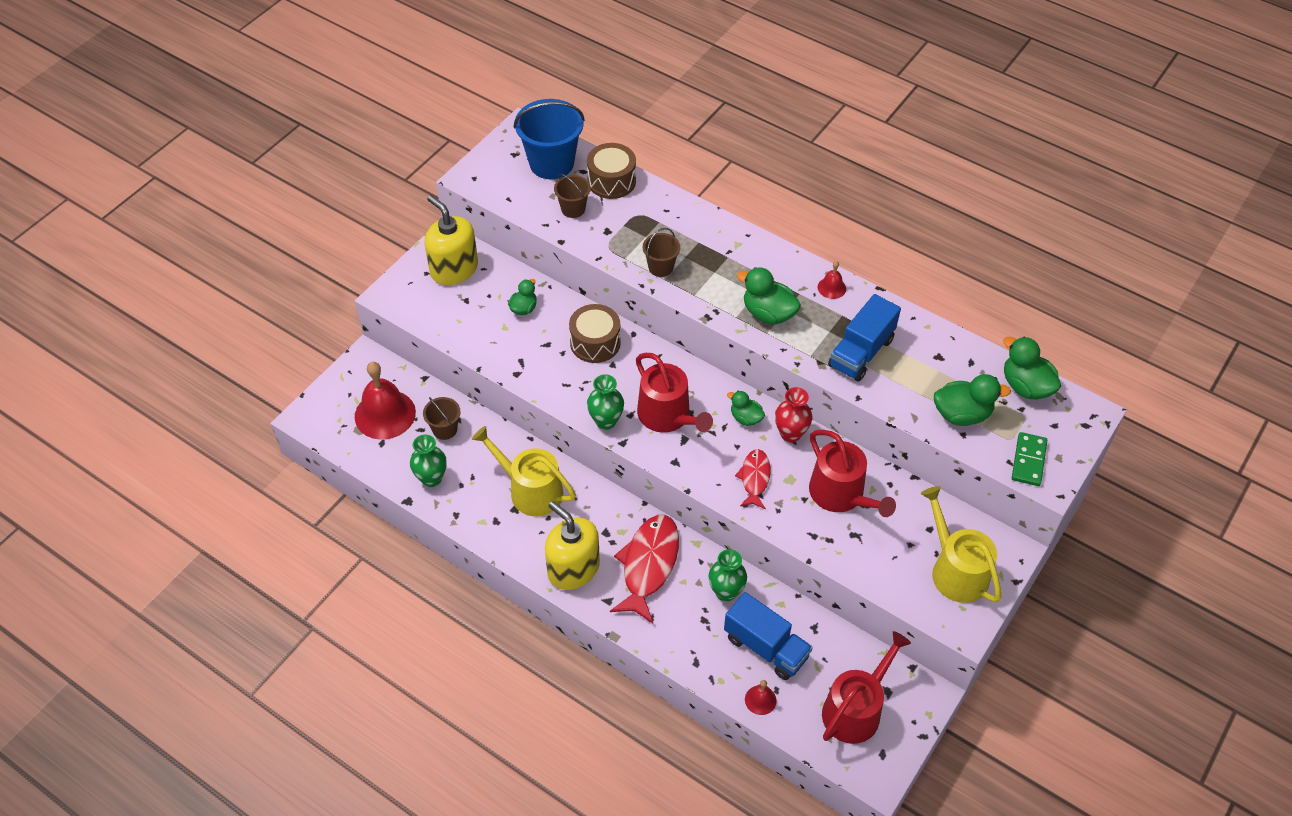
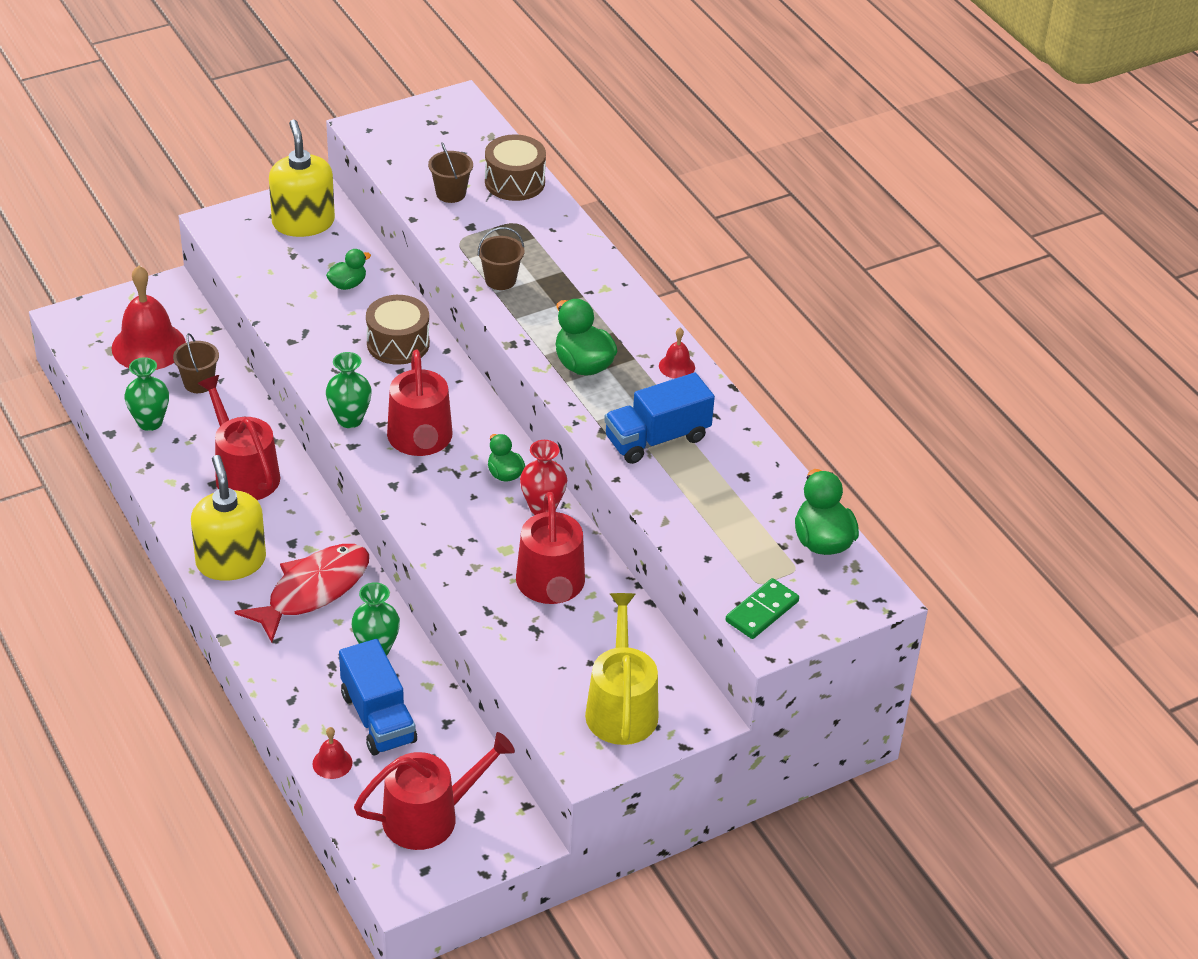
camera: 25 degrees right, 10 degrees down
(530, 490) = (243, 473): yellow watering can -> red watering can
(551, 163) = (463, 143): blue bucket -> none
(754, 478) = (467, 533): red fish -> none
(962, 414) = (722, 539): green duck -> none

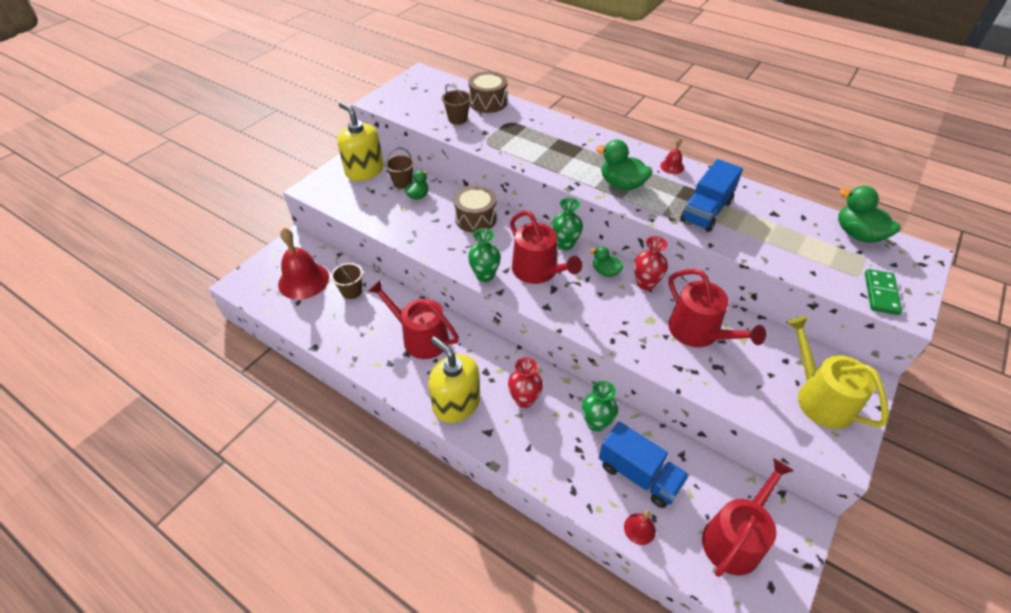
camera: 25 degrees left, 5 degrees up
(150, 422) = (336, 329): green vase -> green vase (565, 244)
(313, 591) = (524, 400): red fish -> red vase
(500, 280) = (529, 155): brown bucket -> brown bucket (402, 182)

